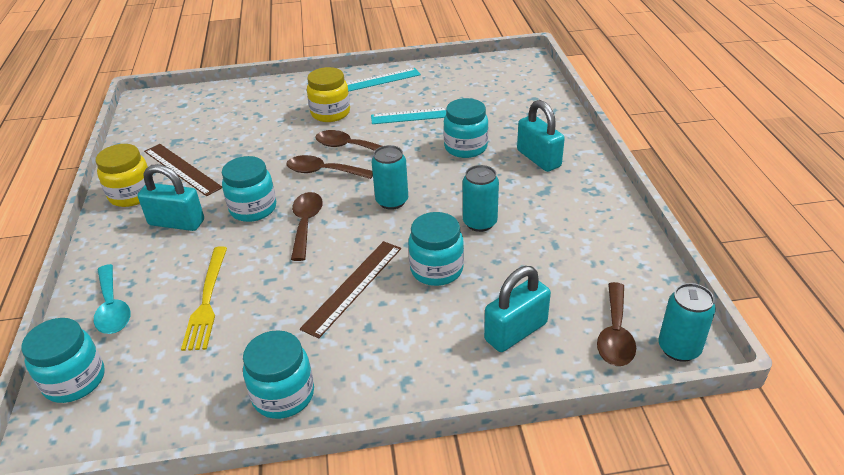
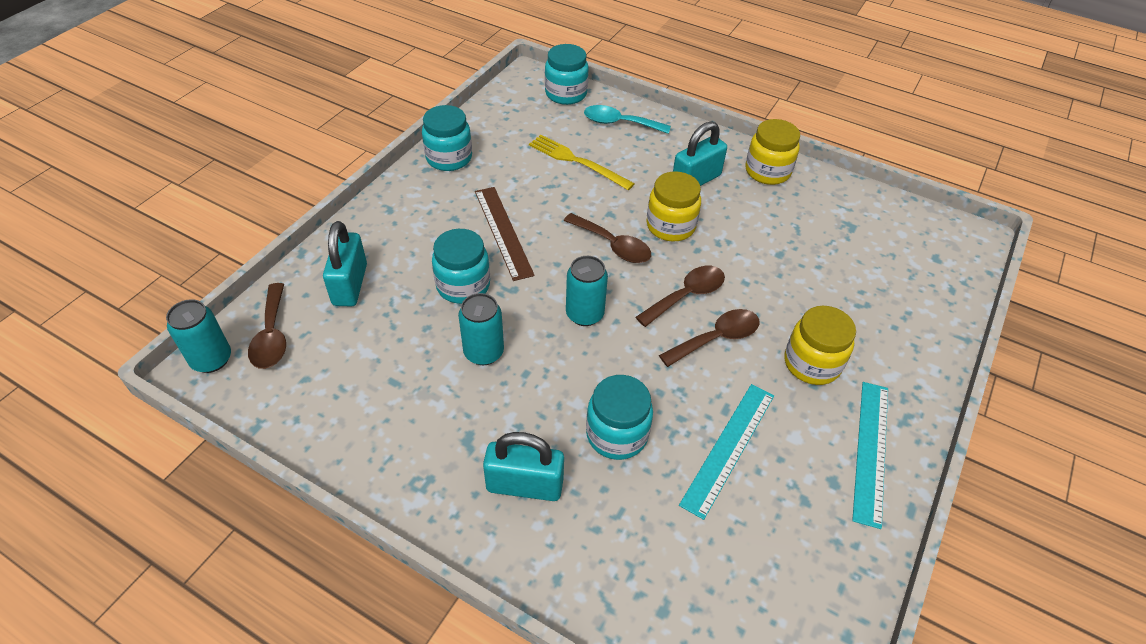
camera: 125 degrees right, 10 degrees up
(182, 169) = (786, 211): brown ruler -> none
(253, 209) = (670, 226): turquoise jar -> yellow jar
(615, 334) = (272, 335): brown spoon -> brown spoon turned 150 degrees counterclockwise

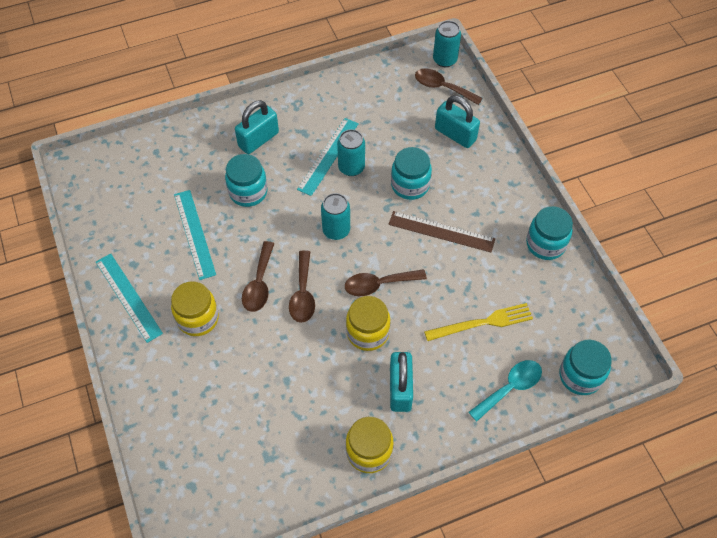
camera: 130 degrees right, 10 degrees up
(485, 386) = (328, 156): none -> turquoise ruler

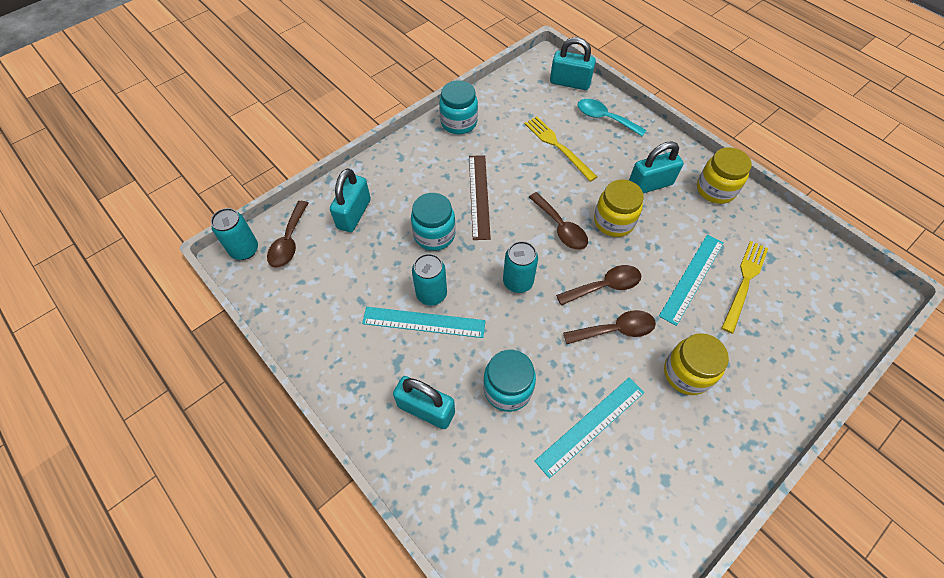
camera: 110 degrees left, 0 degrees up
(128, 297) = (707, 463): turquoise ruler -> turquoise ruler (692, 278)
(253, 414) = (744, 282): none -> yellow fork
(580, 376) = (570, 83): turquoise jar -> turquoise padlock

